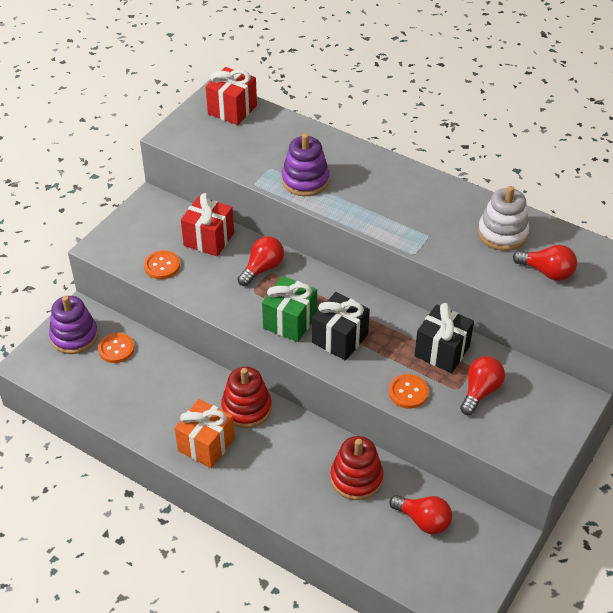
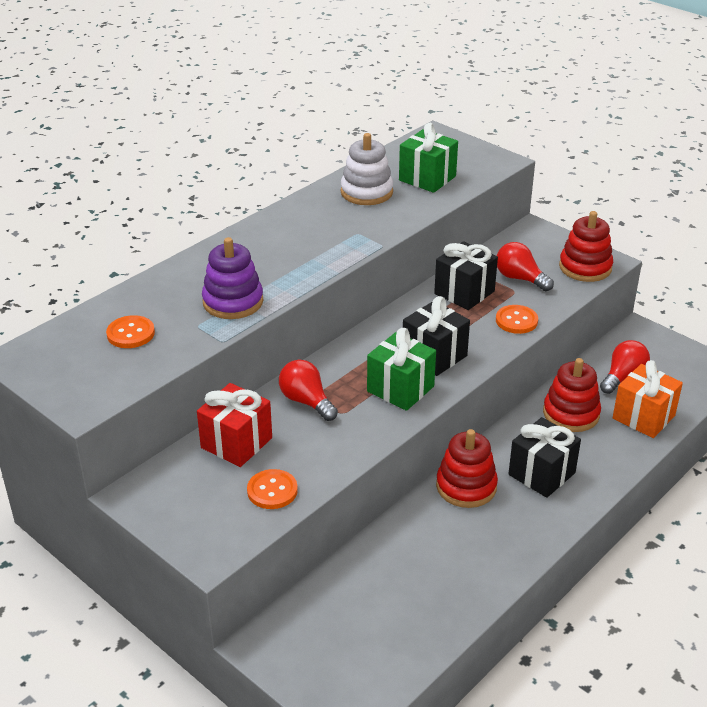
camera: 80 degrees left, 10 degrees down
(74, 336) = (308, 652): purple stacking toy -> none
(116, 349) = (343, 605): orange button -> orange button (130, 333)
(206, 445) = (517, 526): orange gift -> orange gift (643, 417)
(232, 110) = (59, 346): red gift -> none
(271, 459) = (541, 474): none -> black gift
(520, 444) = (585, 267): none -> red stacking toy
(547, 272) = (427, 178): red light bulb -> green gift

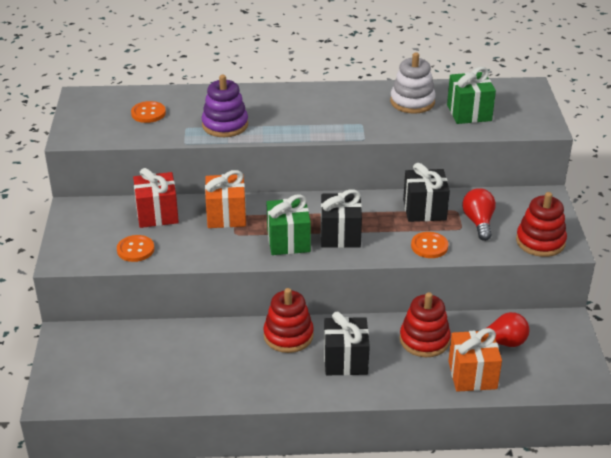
camera: 45 degrees right, 0 degrees up
(306, 401) = (226, 215): red light bulb -> orange gift

